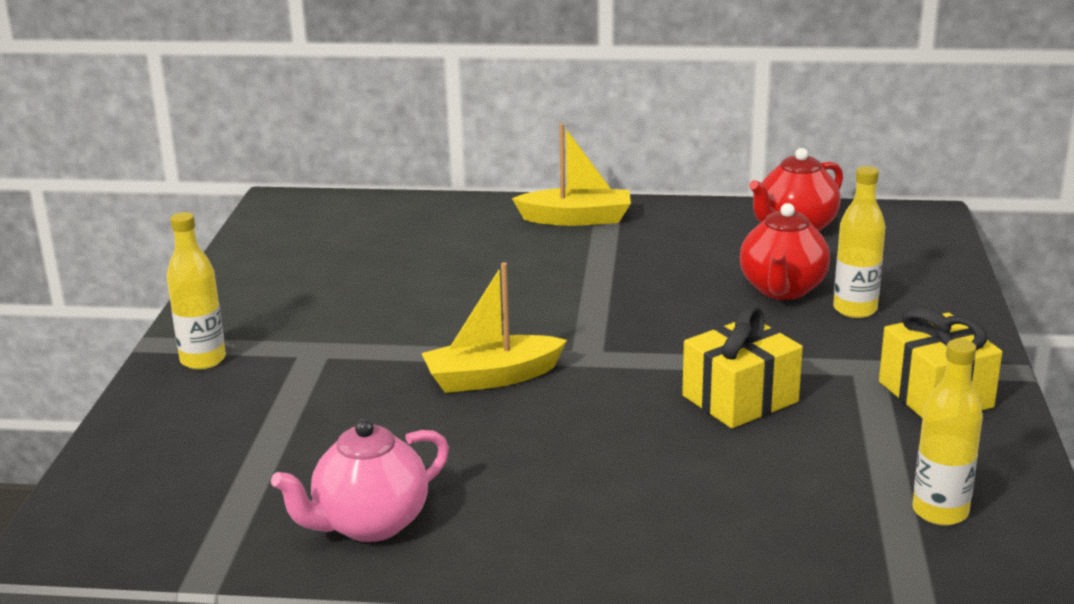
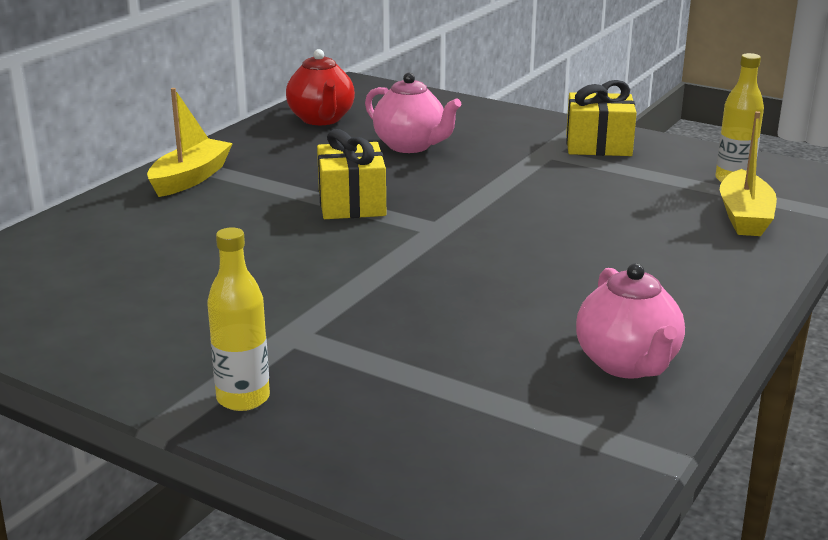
camera: 65 degrees left, 0 degrees up
(491, 378) = (434, 269): yellow boat -> yellow boat (744, 217)
(740, 399) = (553, 196): yellow gift -> yellow gift (351, 203)
(782, 289) = (410, 146): red teapot -> pink teapot
(855, 309) = (465, 135): yellow bottle -> none

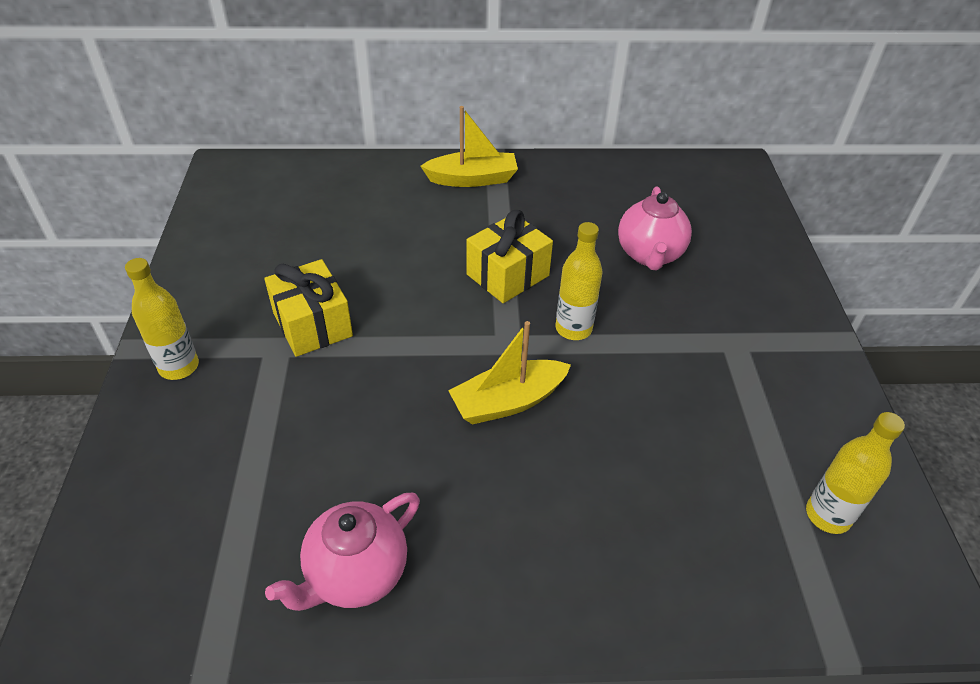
camera: 55 degrees right, 20 degrees up
(321, 119) = (645, 184): red teapot -> none
(456, 199) = (573, 329): none -> yellow bottle
(598, 145) = (792, 372): yellow gift -> yellow gift (312, 324)
(744, 217) = (742, 558): yellow boat -> yellow boat (508, 401)

